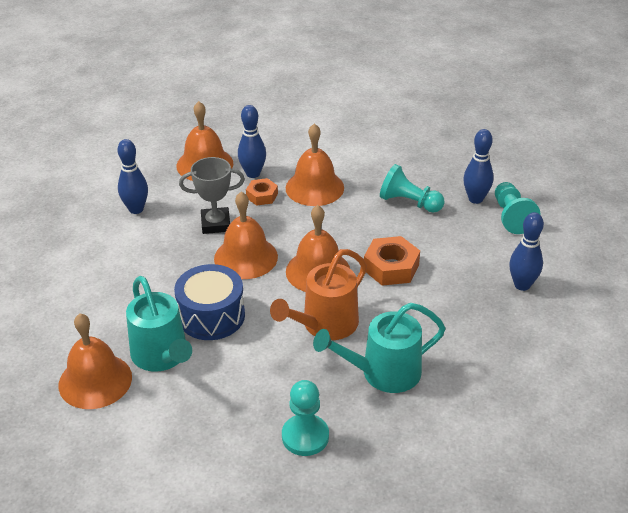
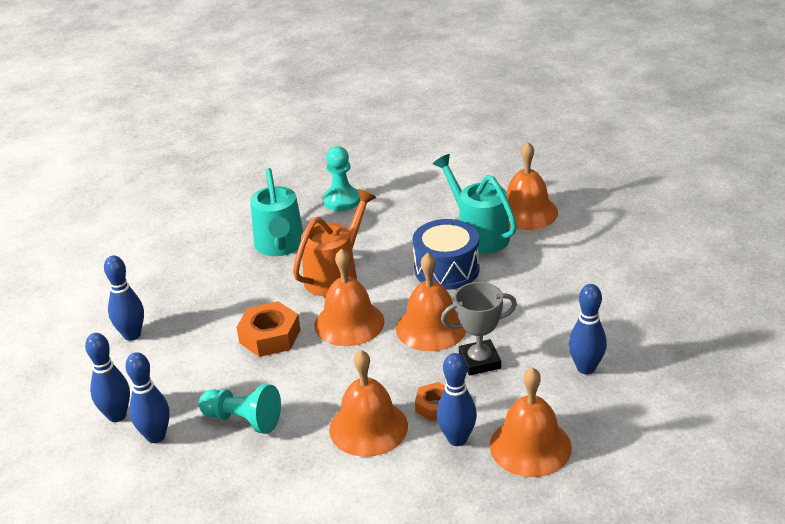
camera: 175 degrees right, 5 degrees down
(383, 373) = (280, 246): turquoise watering can -> turquoise watering can turned 105 degrees clockwise
(511, 217) = (117, 415): turquoise pawn -> blue bowling pin

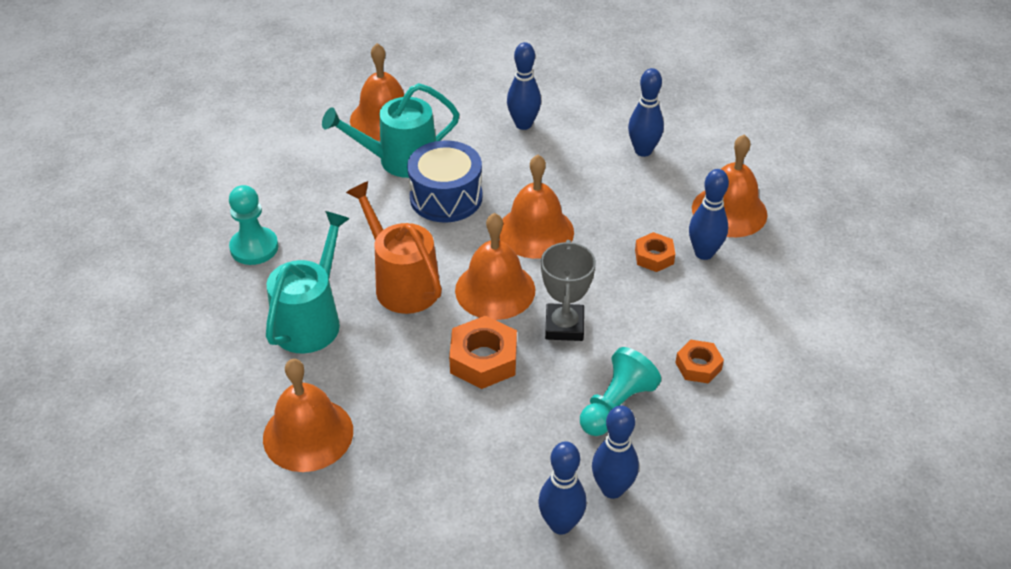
camera: 75 degrees left, 10 degrees up
(132, 335) = (410, 493): blue bowling pin -> blue bowling pin (523, 124)
(280, 246) = (311, 320): turquoise watering can -> turquoise watering can turned 75 degrees counterclockwise
(305, 462) = (698, 366): none -> orange nut
(368, 427) = (665, 309): orange bell -> orange bell (308, 434)
(479, 361) = (603, 212): grey trophy -> grey trophy (564, 326)

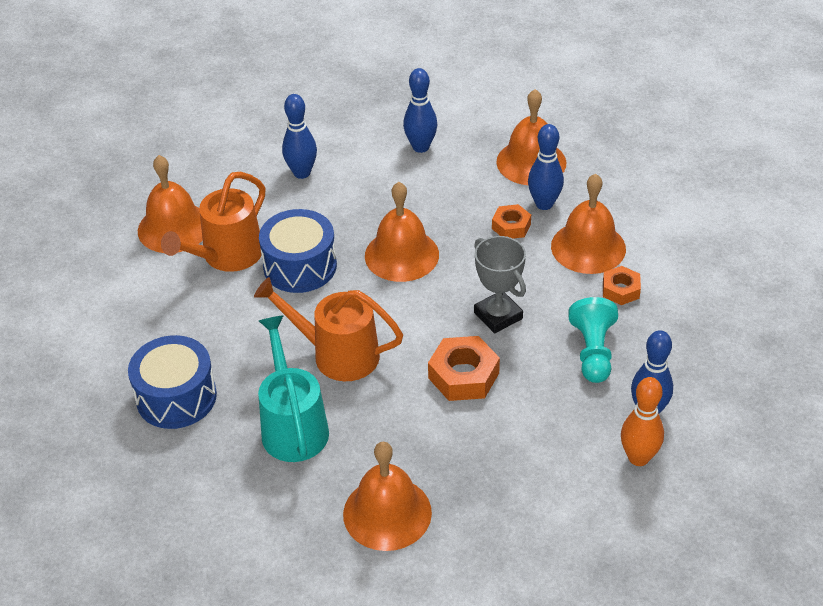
camera: 35 degrees left, 0 degrees up
(254, 248) = (176, 397): turquoise pawn -> blue drum
(400, 160) = (227, 256): turquoise watering can -> orange watering can
(495, 290) = (417, 318): orange bell -> orange bell (588, 247)
(561, 524) = (638, 458): blue bowling pin -> orange bowling pin

